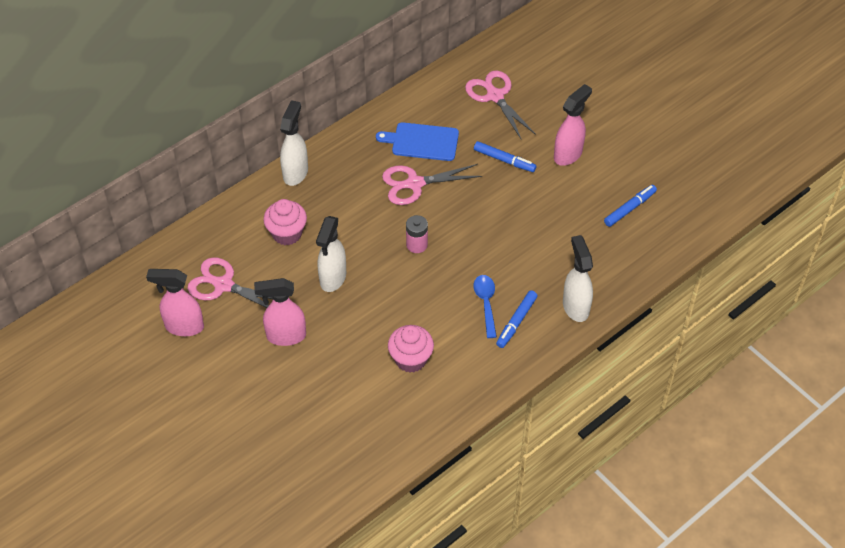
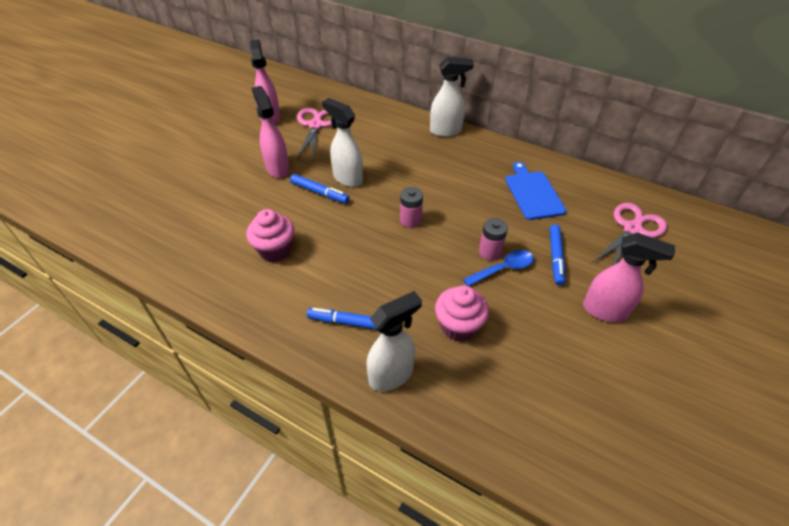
camera: 70 degrees right, 5 degrees down
(287, 233) = (381, 142): pink cupcake -> pink cupcake (458, 326)
(332, 278) = (347, 178): white spray bottle -> white spray bottle turned 45 degrees clockwise
(415, 184) = (481, 201): pink scissors -> none
(480, 201) = (490, 252): none -> pink battery
(486, 303) = (362, 290): blue spoon -> blue spoon (503, 269)
(629, 208) = (570, 397): blue marker -> blue marker (319, 192)

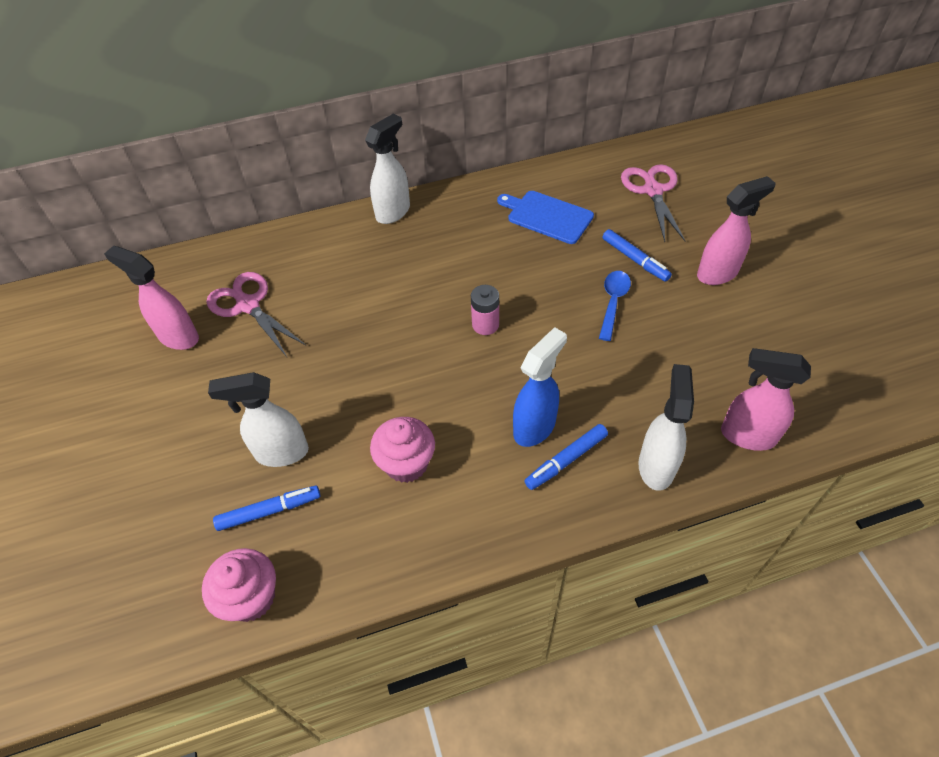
camera: 45 degrees left, 5 degrees up
(277, 168) = (277, 384): pink spray bottle -> pink spray bottle (746, 435)
(319, 192) = (362, 371): blue marker -> blue marker (269, 511)
(347, 178) = (368, 334): white spray bottle -> white spray bottle (281, 453)
(358, 291) = (535, 427): none -> blue spray bottle
(458, 326) = (647, 380): pink cupcake -> pink cupcake (251, 597)
(490, 252) = (585, 297): pink battery -> none

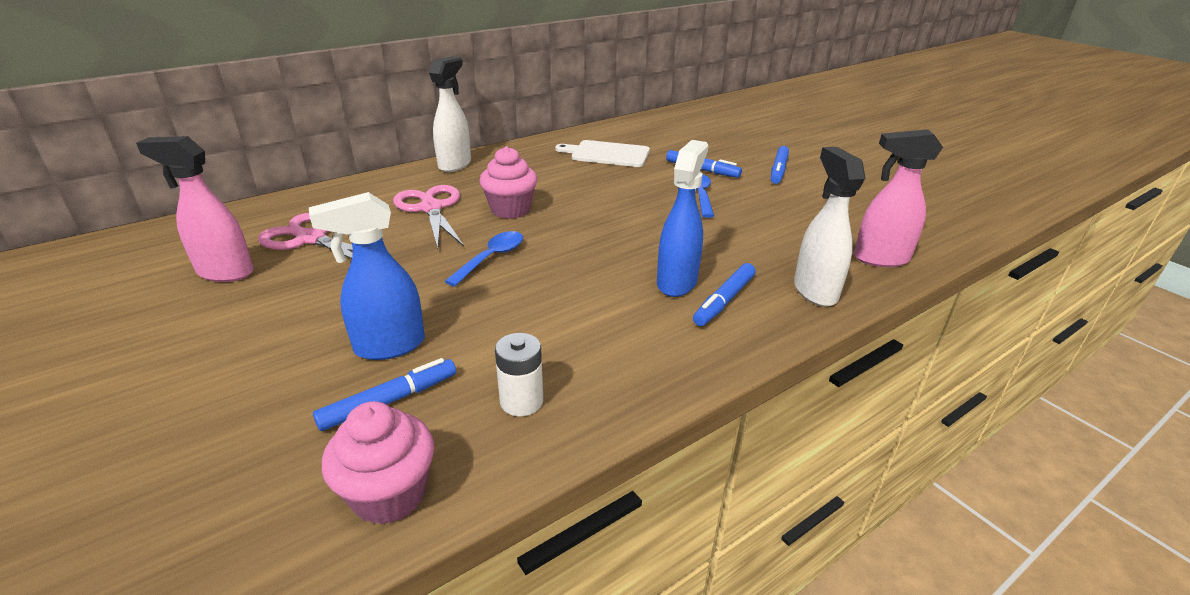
camera: 20 degrees left, 20 degrees down
(281, 453) = (389, 346): white spray bottle -> blue spray bottle
(360, 535) = (521, 401): none -> white battery
(386, 361) = (491, 258): none -> blue spoon
(406, 463) = (550, 331): pink cupcake -> pink cupcake (510, 210)
(485, 325) = (585, 222): pink battery -> none
(547, 216) = (607, 154): blue cutting board -> white cutting board
(653, 191) = (691, 133): pink scissors -> pink scissors (431, 208)
(718, 273) = (778, 170): pink spray bottle -> blue marker

